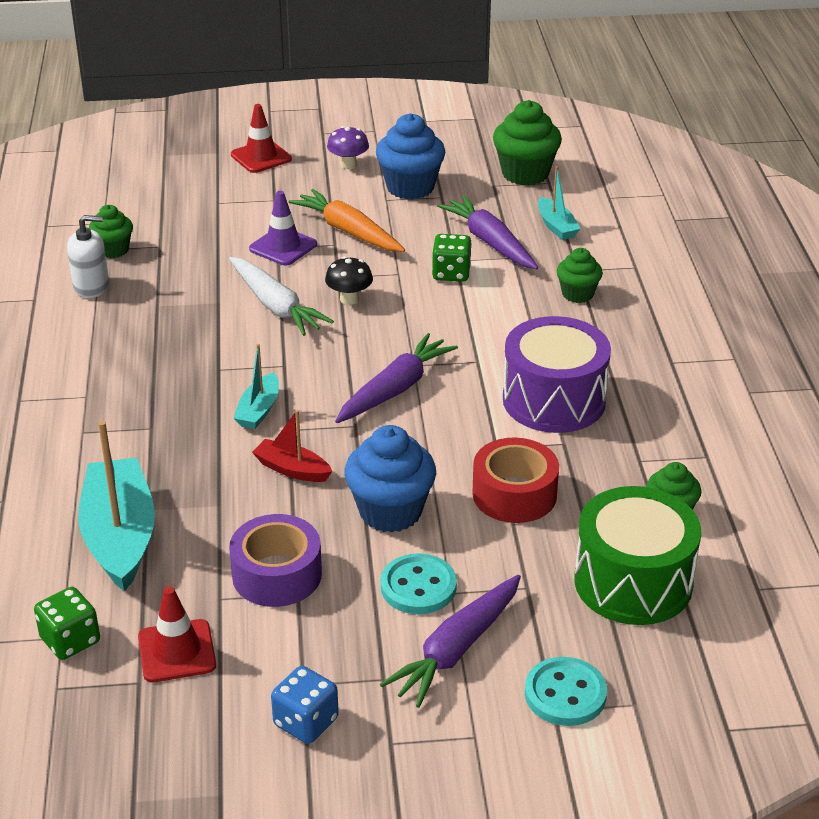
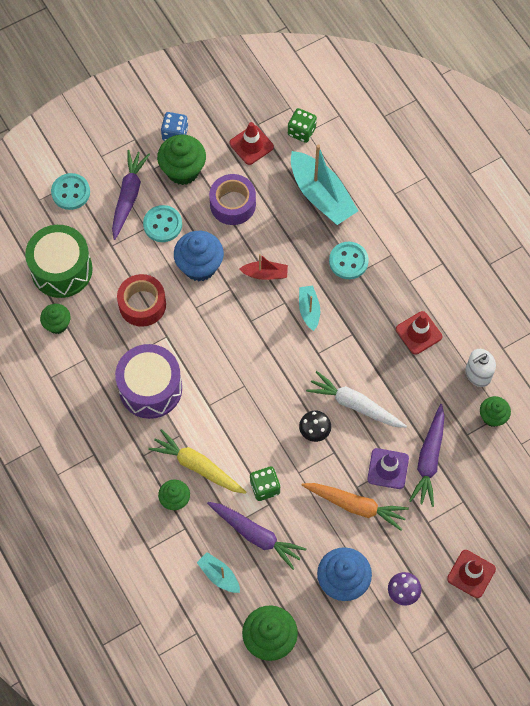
camera: 155 degrees right, 30 degrees up
(127, 343) = (418, 333): none -> red traffic cone
(152, 444) = (348, 261): none -> turquoise button
(330, 655) = (183, 170): none -> green cupcake
(395, 389) = (244, 359): purple carrot -> purple carrot (429, 459)
(529, 313) = (197, 466): none -> yellow carrot

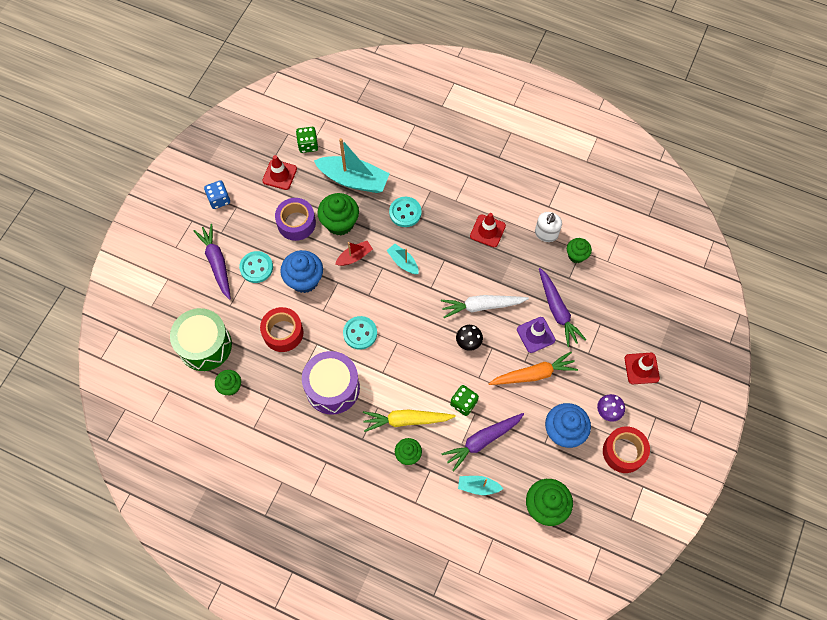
camera: 35 degrees left, 0 degrees up
(70, 192) = (171, 286): turquoise button -> turquoise button (360, 333)
(183, 170) = (243, 221): green cupcake -> green cupcake (340, 223)
(256, 535) = (482, 441): purple carrot -> purple carrot turned 150 degrees clockwise
(388, 641) = (623, 452): none -> red tape

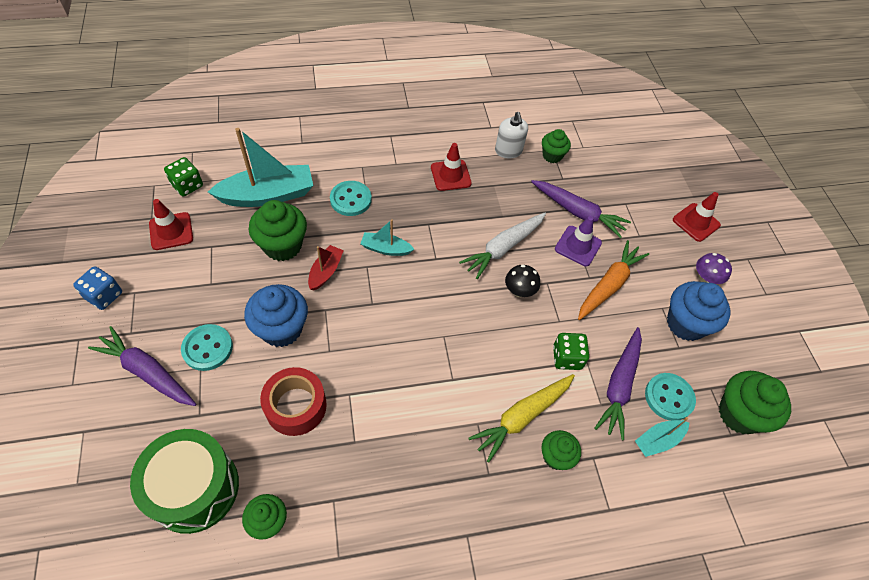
camera: 40 degrees left, 10 degrees down
(296, 223) = (228, 272): purple tape -> none
(332, 388) = (407, 435): purple drum -> none
(360, 333) = (393, 351): turquoise button -> turquoise button (669, 397)
(623, 452) = (753, 308): red tape -> none

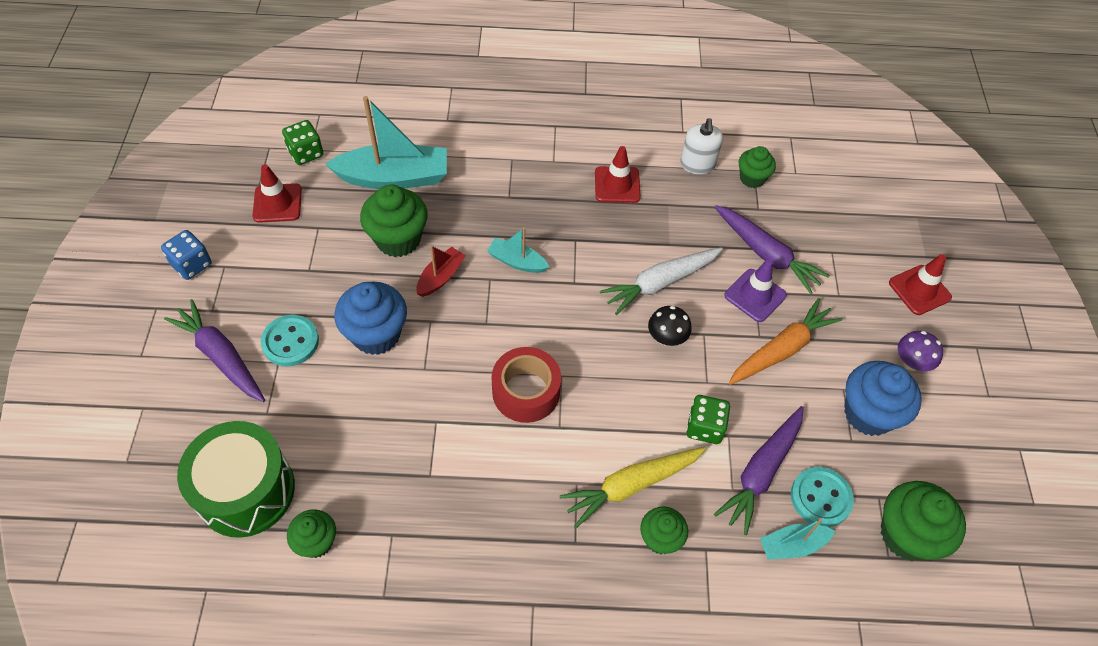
camera: 15 degrees right, 0 degrees up
(296, 406) = (373, 424): red tape -> red tape (526, 391)
(350, 199) = (489, 197): turquoise button -> none

